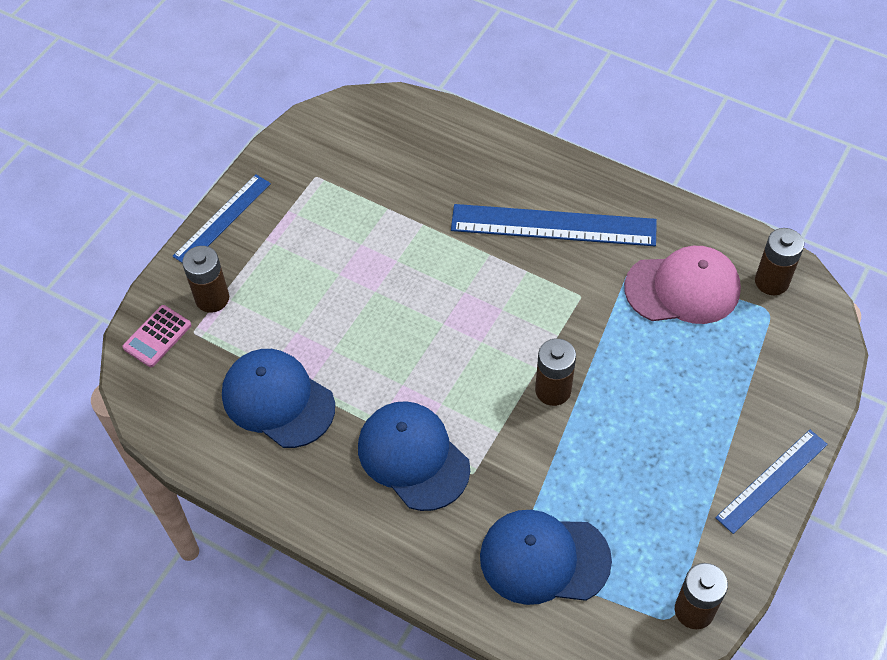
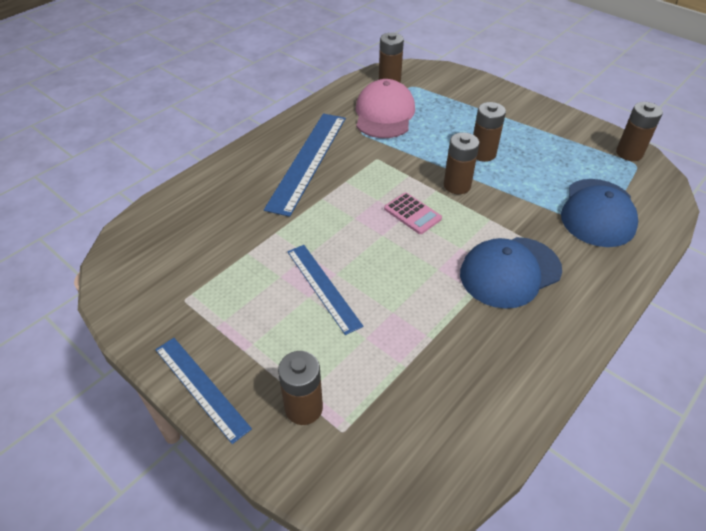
camera: 80 degrees left, 10 degrees down
(157, 336) = (339, 470): pink calculator -> pink calculator (412, 214)
(278, 400) = (441, 362): blue cap -> none
(630, 415) = (483, 154): none -> brown battery
(772, 481) = (535, 108): blue ruler -> blue ruler (323, 287)

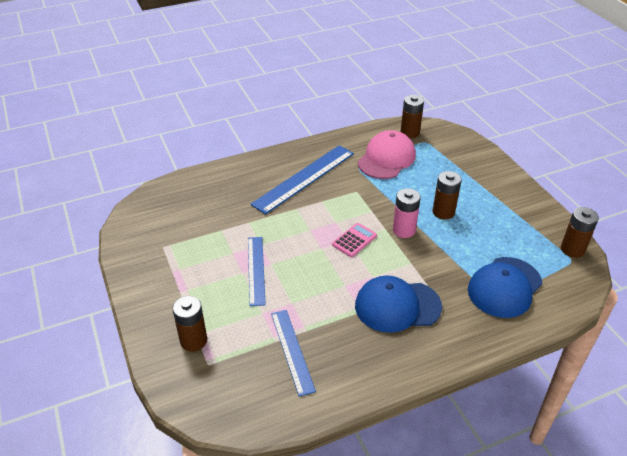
camera: 25 degrees right, 5 degrees down
(201, 387) = (141, 304): blue ruler -> blue ruler (292, 351)
(412, 214) = (354, 240): pink calculator -> pink calculator turned 120 degrees counterclockwise
(457, 185) = (404, 230): brown battery -> pink battery

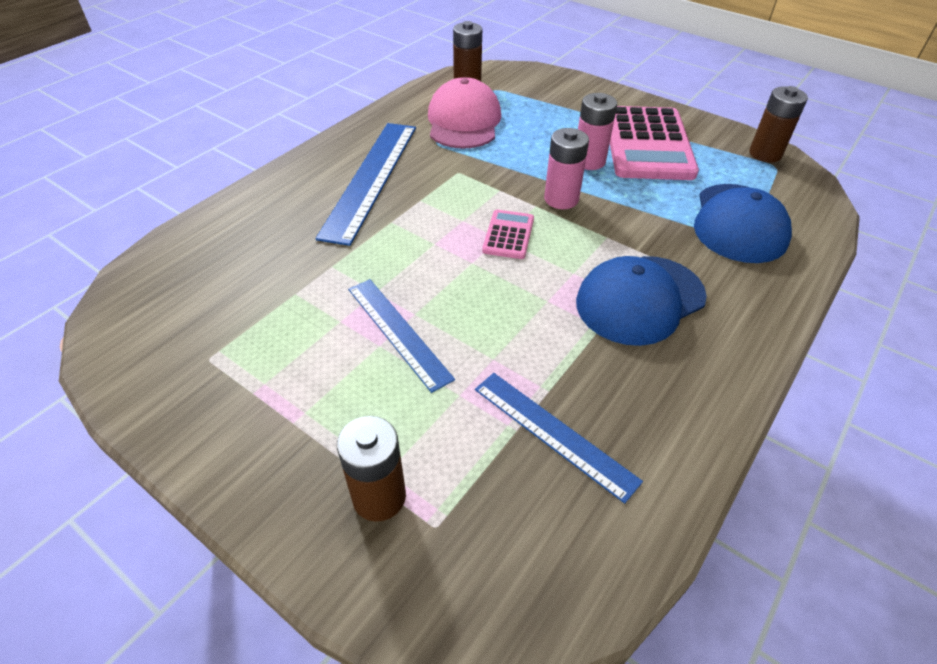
camera: 30 degrees left, 5 degrees up
(443, 212) = (589, 161): brown battery -> pink battery
(493, 214) = (647, 144): none -> pink calculator

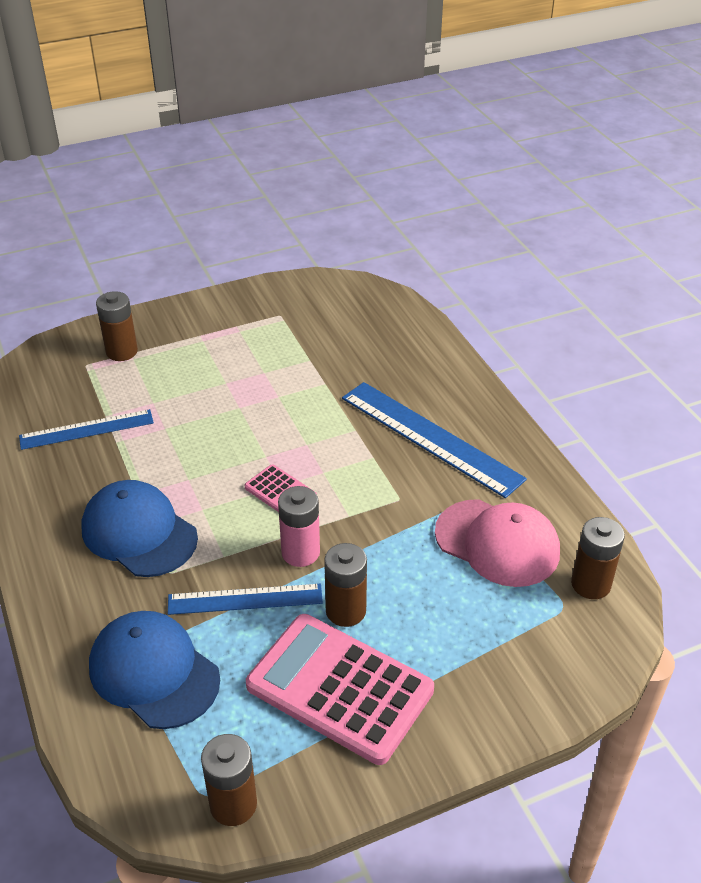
camera: 120 degrees right, 5 degrees down
(398, 332) = (229, 394): blue ruler -> blue ruler (245, 599)
(589, 161) = (346, 611): pink battery -> brown battery
(640, 299) = (139, 533): blue cap -> blue cap turned 45 degrees counterclockwise

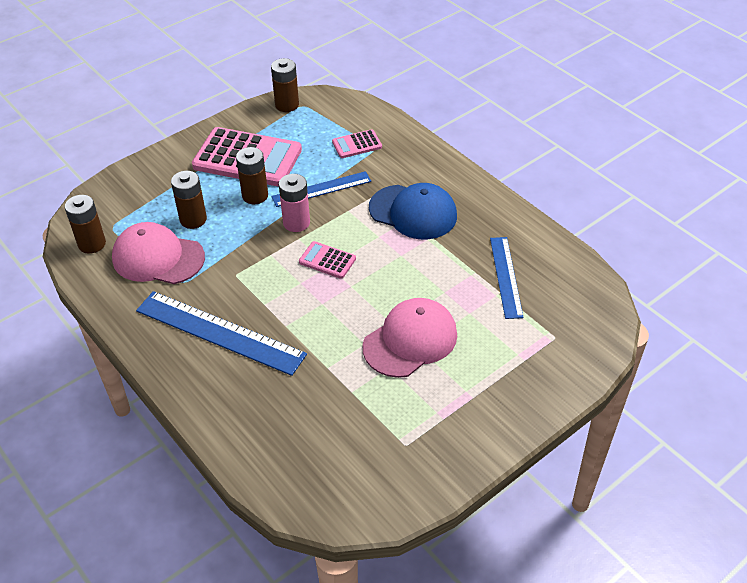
camera: 165 degrees right, 5 degrees up
(86, 430) = (505, 277): blue ruler -> blue ruler turned 60 degrees counterclockwise
(122, 351) = (533, 359): brown battery -> brown battery (193, 219)
(154, 672) = (357, 144): blue cap -> pink calculator
(230, 390) = (410, 340): none -> pink cap

